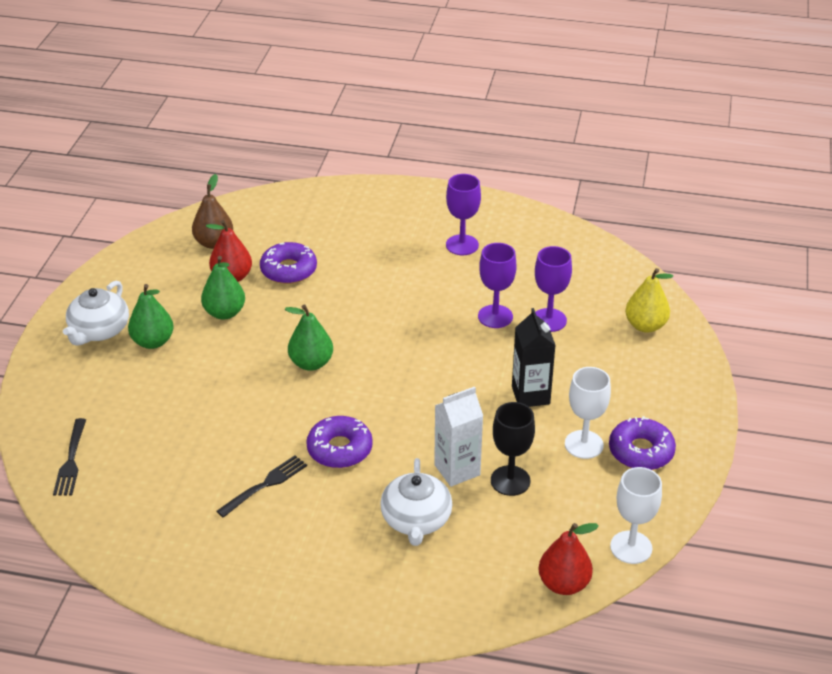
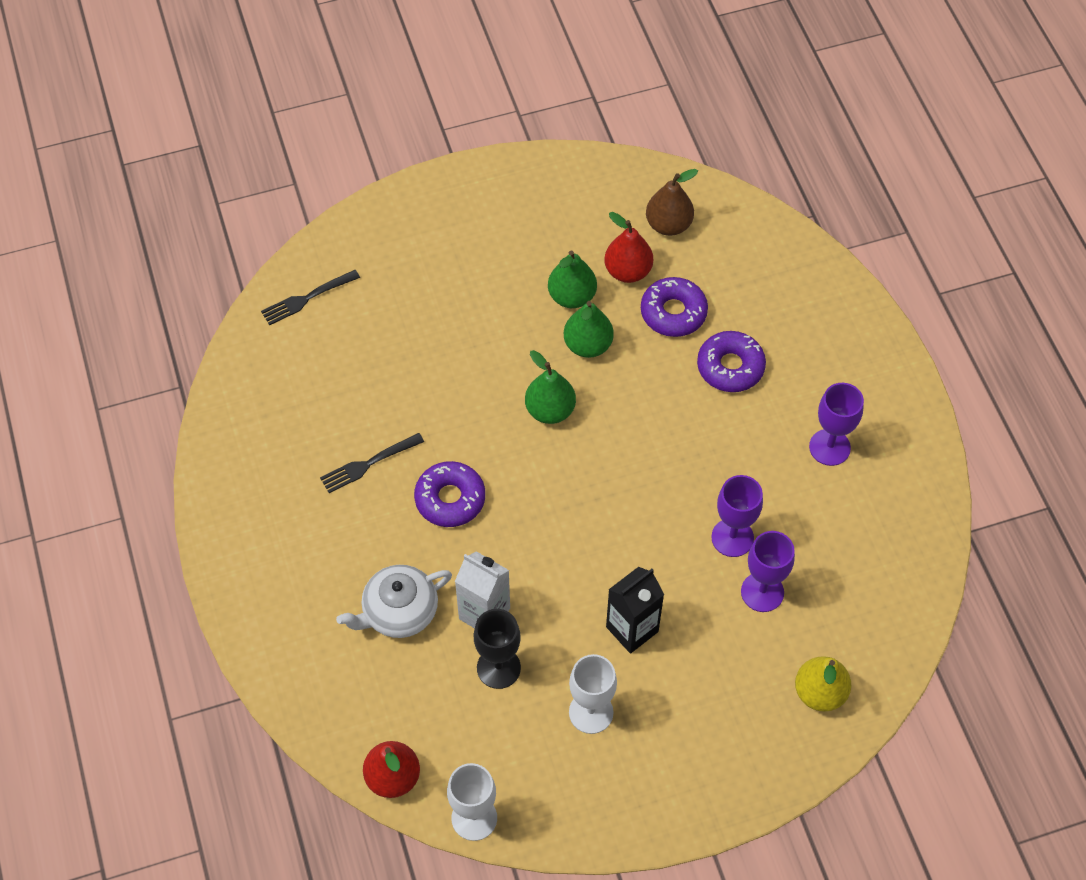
camera: 60 degrees right, 20 degrees up
(99, 331) = (478, 213): white teapot -> none
(153, 342) = (492, 264): green pear -> green pear (588, 345)
(265, 485) = (368, 464): black fork -> black fork turned 135 degrees clockwise
(641, 451) = (615, 771): purple donut -> purple donut (730, 367)

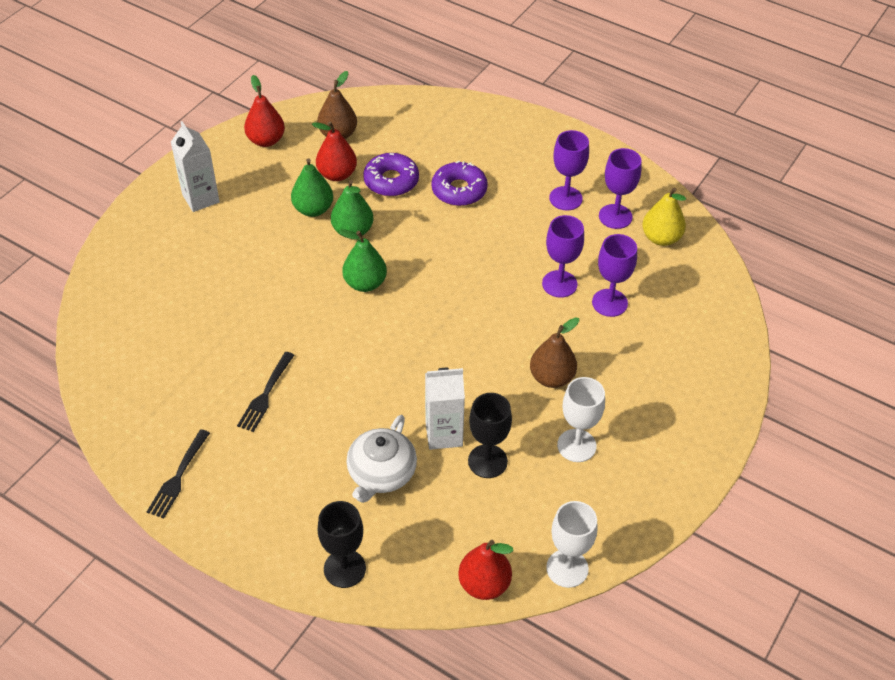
camera: 40 degrees left, 10 degrees down
(295, 675) = (344, 568): none -> black goblet
(307, 298) = (115, 318): black fork -> black fork (178, 477)
(450, 499) = (348, 379): purple donut -> none
(480, 216) = (200, 198): none -> white carton
(593, 188) = (266, 140): none -> red pear
(632, 629) = (551, 377): black carton -> brown pear
(820, 692) = (702, 336): yellow pear -> yellow pear (661, 238)
(861, 502) = (615, 216): none -> purple goblet

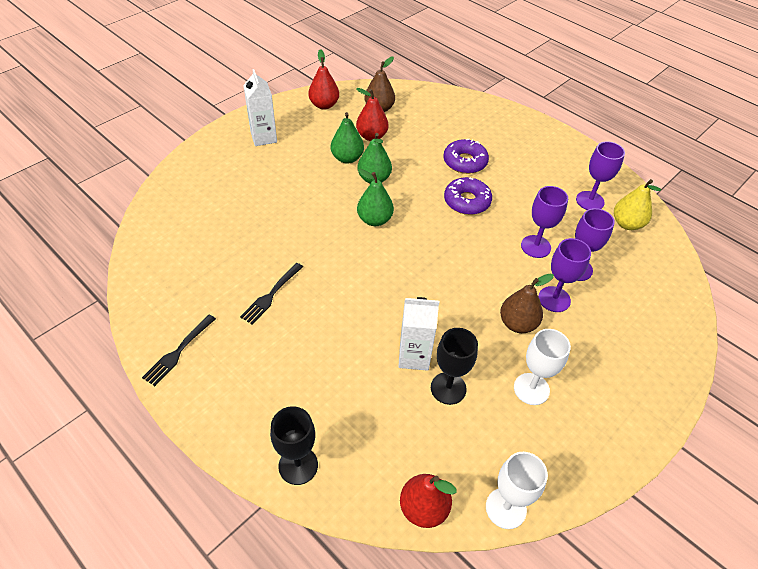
camera: 10 degrees right, 0 degrees up
(381, 473) = (352, 381): white teapot -> none
(391, 181) = (412, 147): purple donut -> purple donut (467, 201)
(565, 198) = (550, 181): purple goblet -> purple goblet (554, 299)

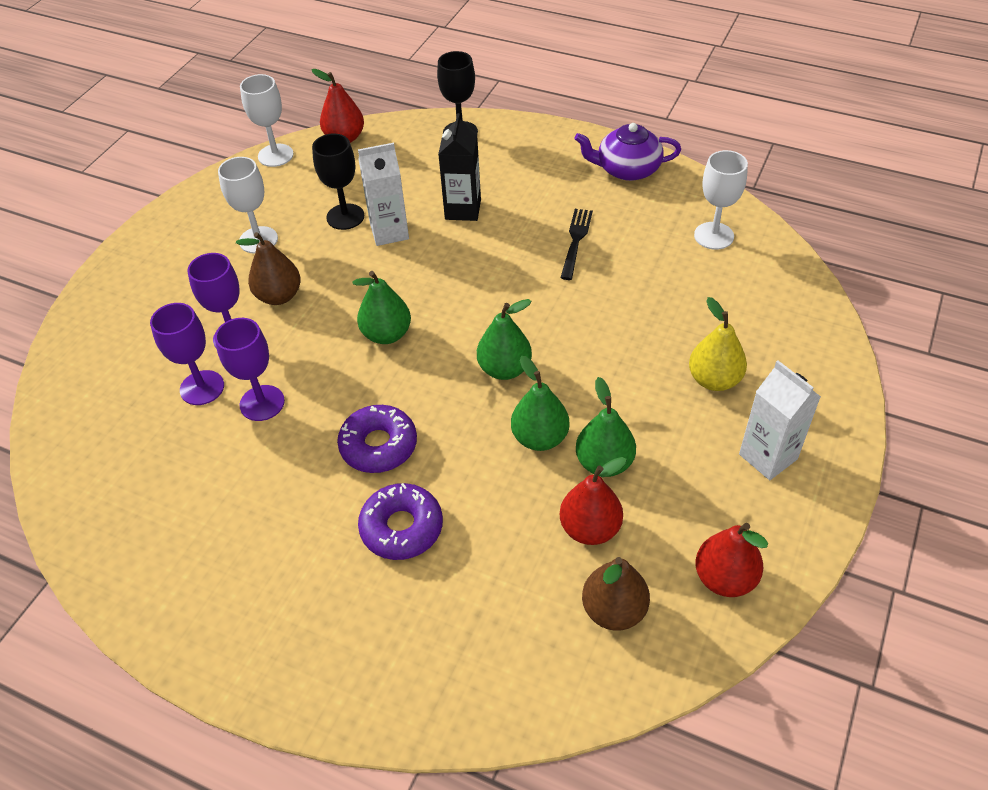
camera: 165 degrees right, 0 degrees up
(171, 264) = (714, 236): none -> white goblet
(178, 351) = (627, 169): black fork -> purple teapot
(342, 358) = (463, 209): none -> black carton
(443, 266) = (387, 334): none -> green pear
(590, 201) = (172, 516): purple goblet -> none
(627, 224) = (114, 490): yellow pear -> yellow pear (714, 380)

